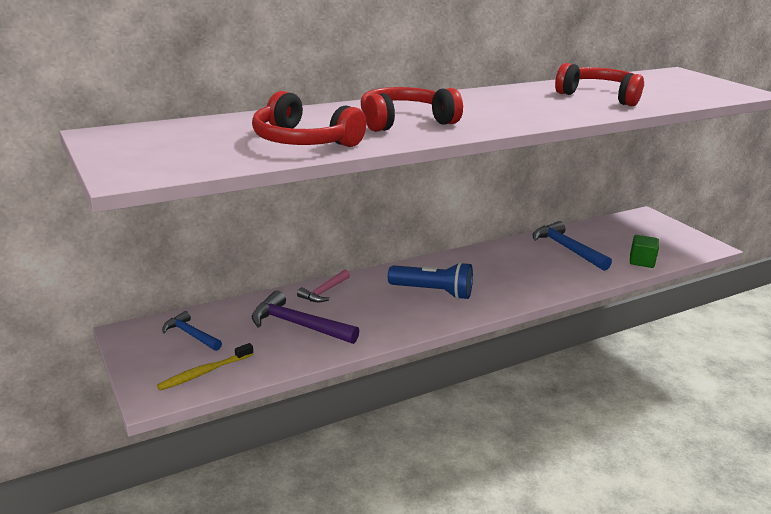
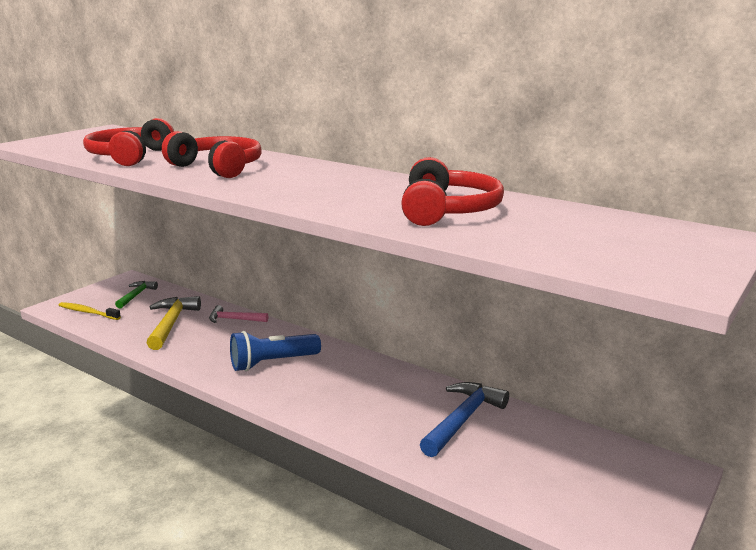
camera: 65 degrees right, 5 degrees down
(191, 334) = (136, 295): blue hammer -> green hammer
(298, 325) = (171, 324): purple hammer -> yellow hammer
(433, 292) = (272, 363): blue flashlight -> blue flashlight turned 75 degrees clockwise
(641, 261) = (490, 484): green cube -> none

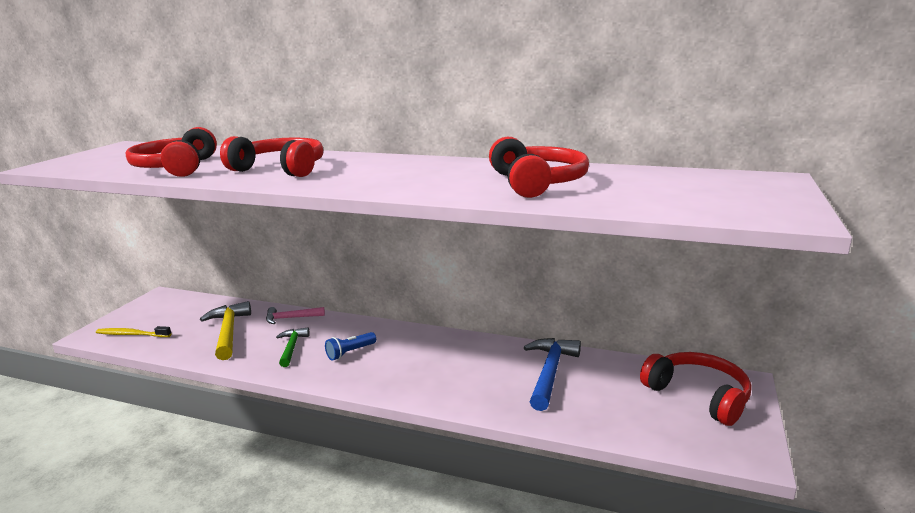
camera: 15 degrees left, 0 degrees up
(136, 295) = (177, 310): green hammer -> green hammer (292, 347)
(272, 363) = (350, 352): blue flashlight -> blue flashlight, size x0.60
(615, 475) = (698, 396): none -> red headphones

